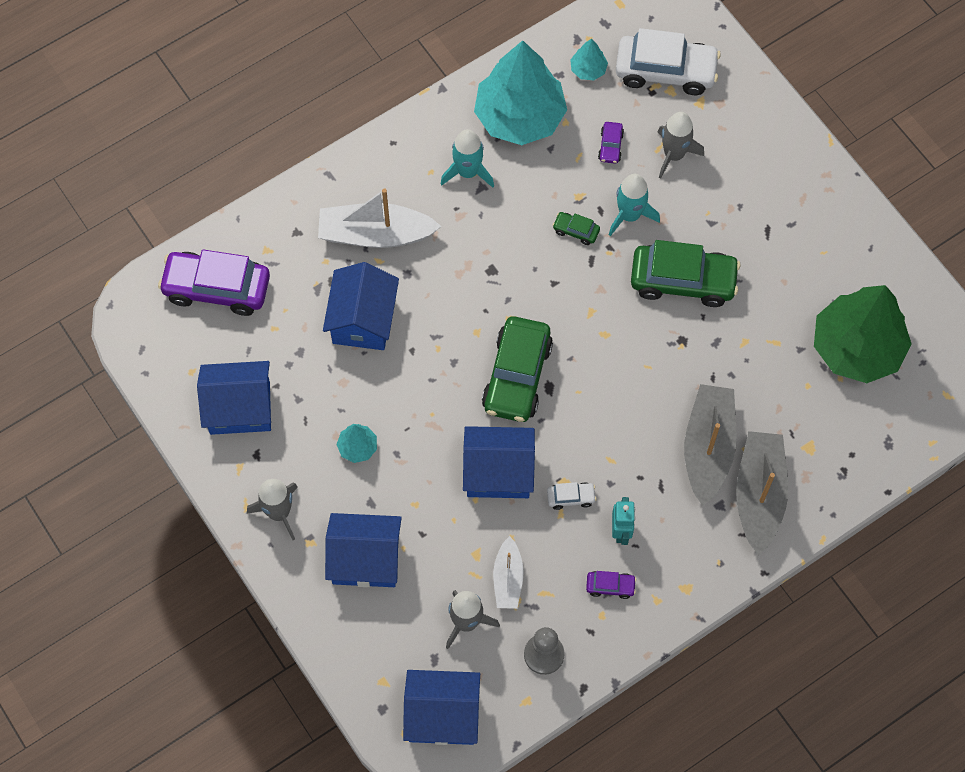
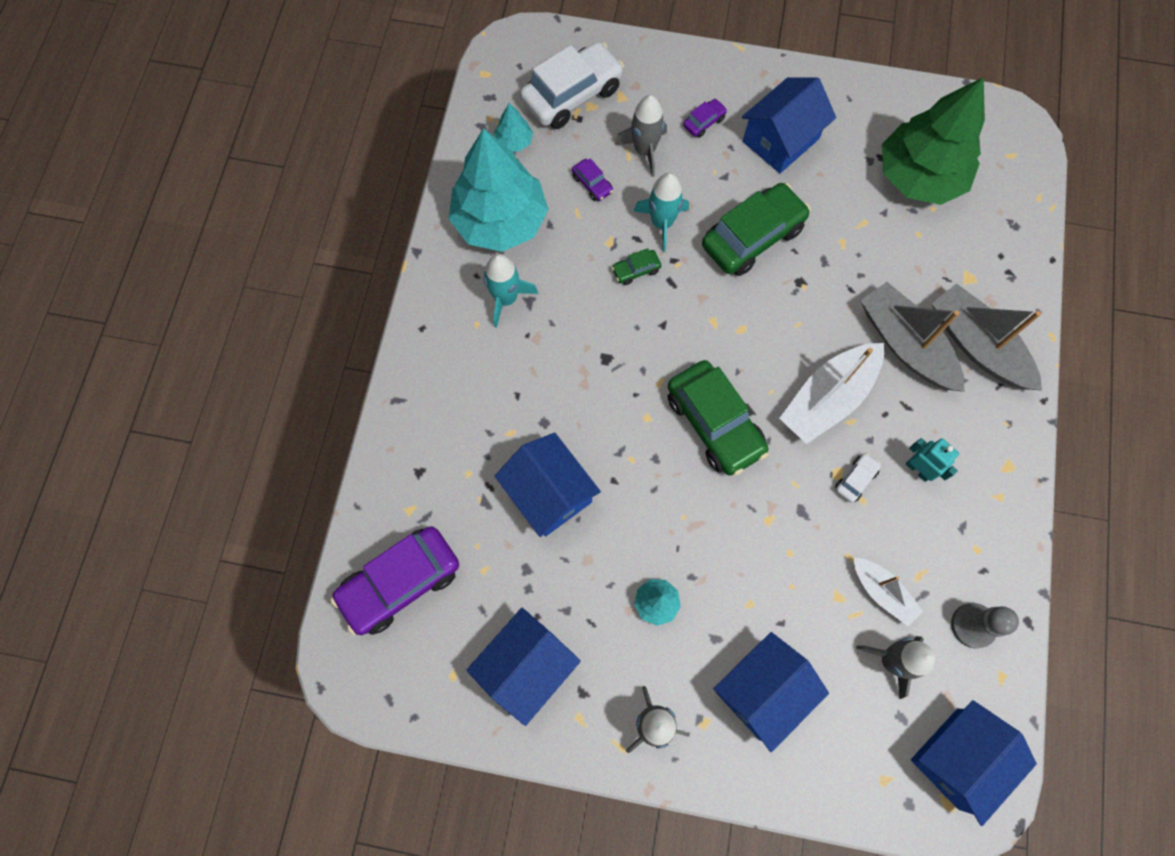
camera: 45 degrees left, 5 degrees up
(375, 234) = (485, 414): white boat -> white boat (828, 398)
(498, 472) = (783, 513): blue house -> blue house (781, 140)
(610, 586) = (958, 520): purple car -> purple car (704, 122)

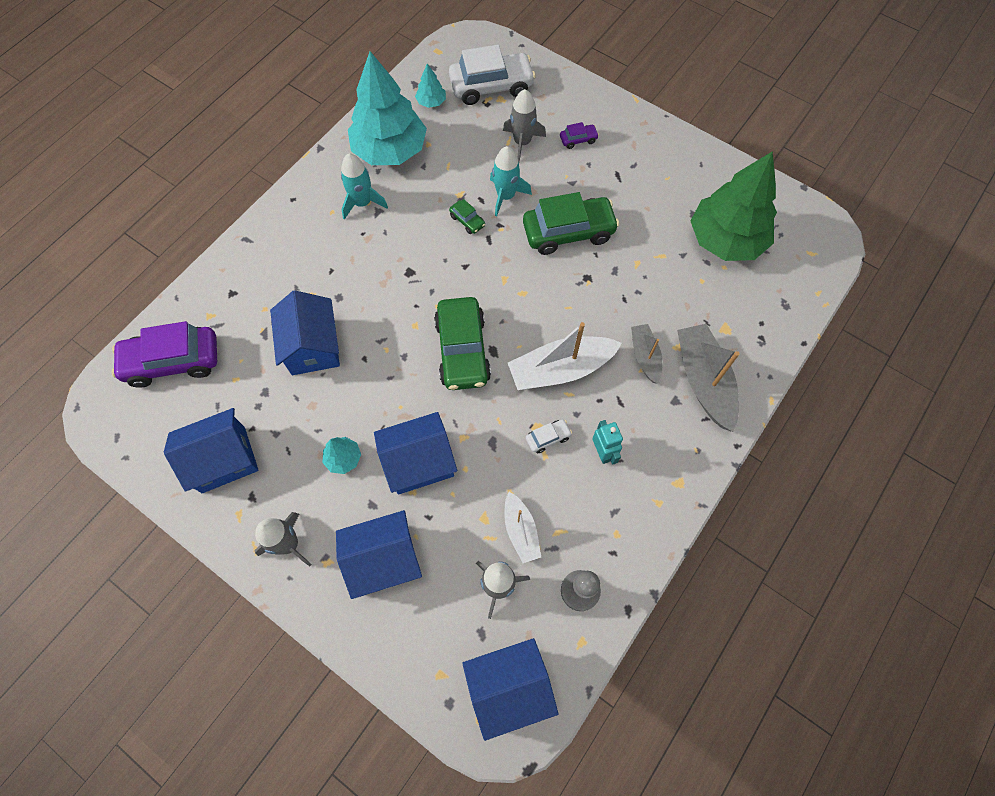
camera: 25 degrees right, 5 degrees down
(592, 184) = (470, 151): purple car -> none
(636, 270) = (467, 221): green car -> green car turned 135 degrees counterclockwise
(781, 140) = (630, 173): blue house -> blue house (419, 462)
(905, 344) = (645, 356): grey boat -> grey boat, size x0.58

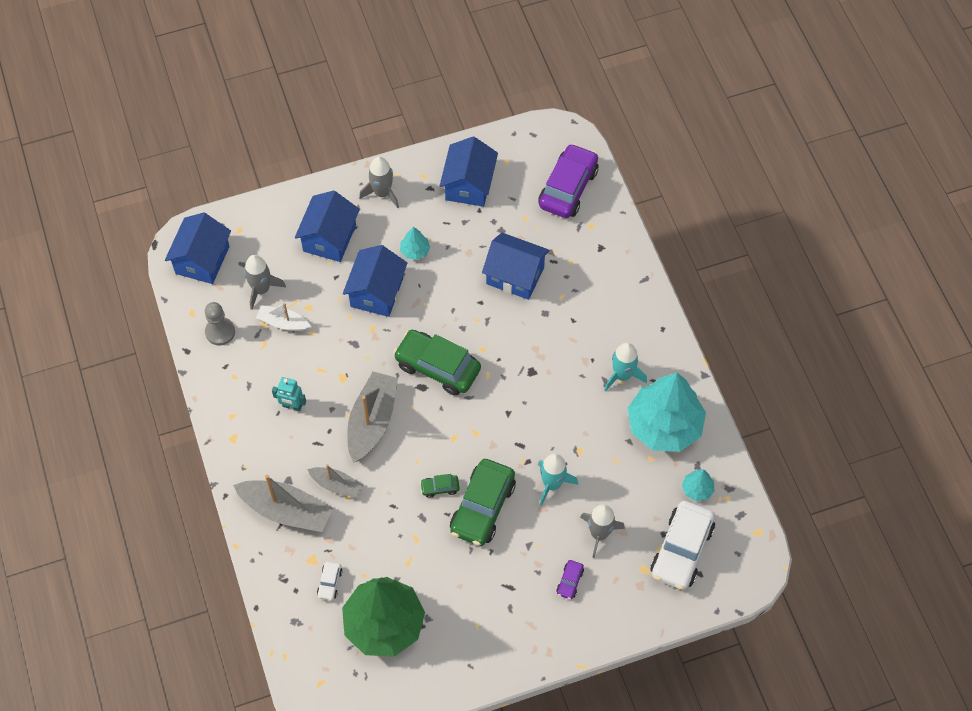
camera: 125 degrees right, 5 degrees down
(467, 221) = (549, 440): green car -> green car (440, 488)
(548, 438) = (329, 379): white car -> white car (330, 583)
(560, 369) = (372, 421): white boat -> grey boat

